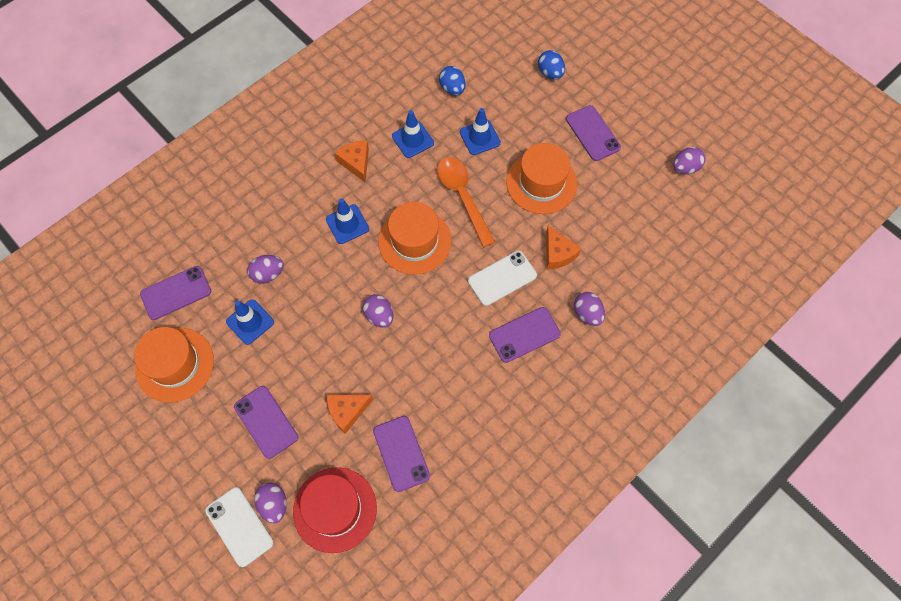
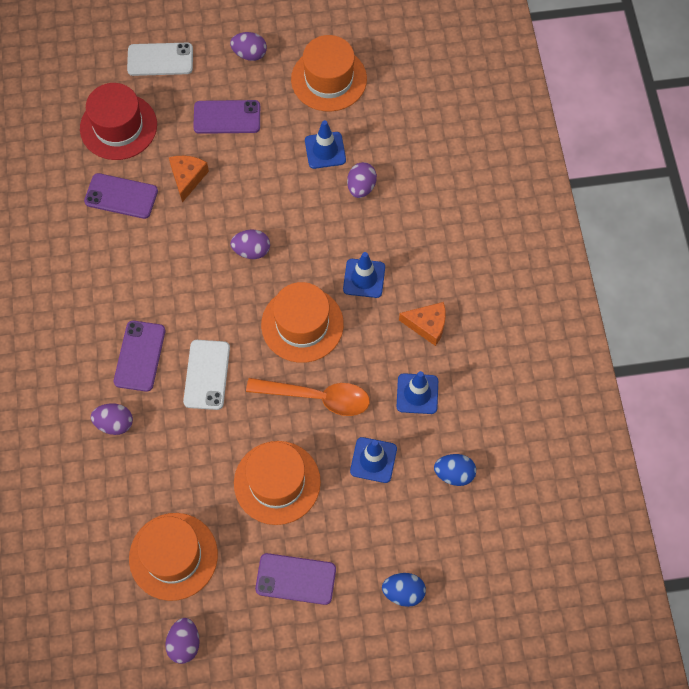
camera: 125 degrees right, 0 degrees up
(176, 293) = (396, 110): purple phone -> none
(274, 504) = (157, 89): purple egg -> purple egg (249, 54)
(558, 253) = (192, 442): orange cheese -> none
(641, 211) = (173, 556): none -> orange hat

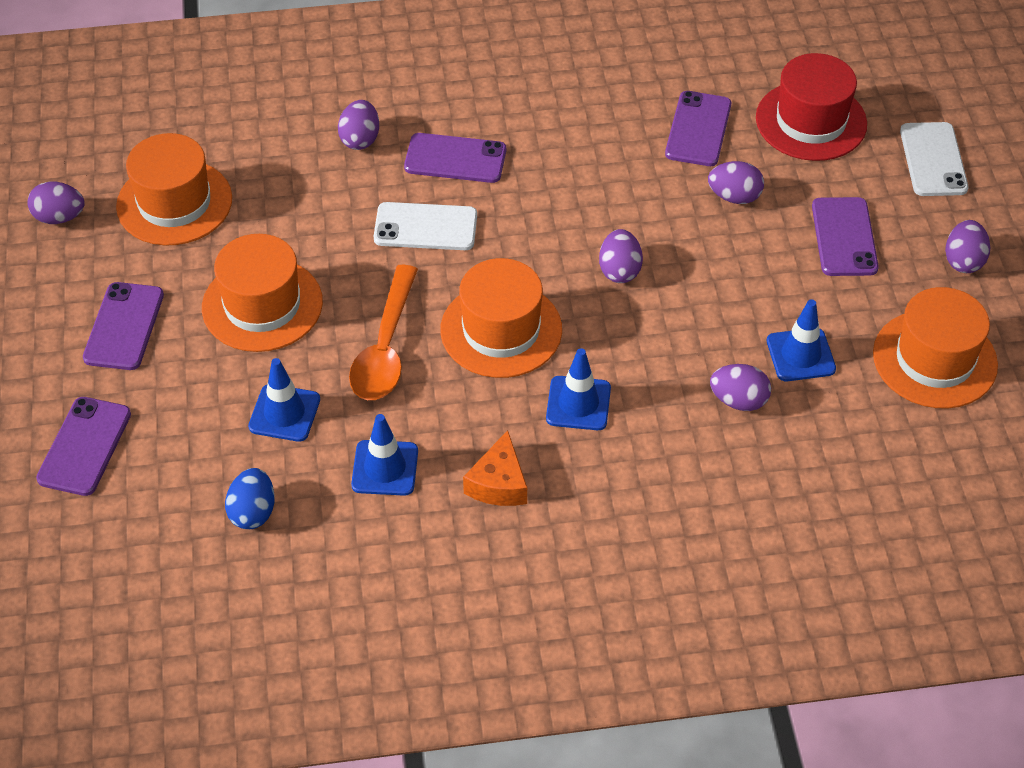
camera: 90 degrees right, 15 degrees down
(187, 178) = (734, 197): orange cheese -> purple egg
(403, 592) = (84, 446): blue egg -> purple phone

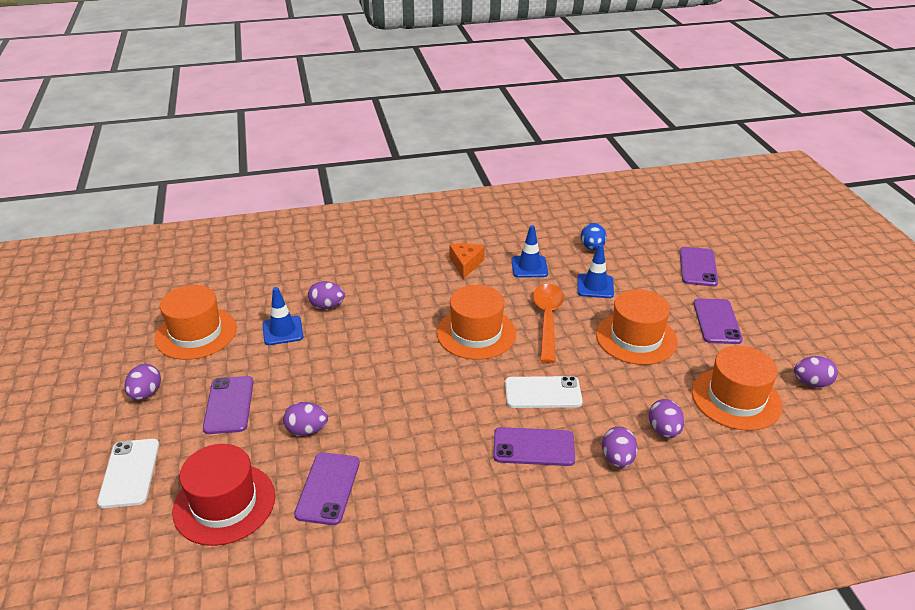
camera: 175 degrees right, 15 degrees down
(578, 403) = (424, 299): blue traffic cone -> none
(619, 270) = (398, 372): purple egg -> purple egg (664, 430)

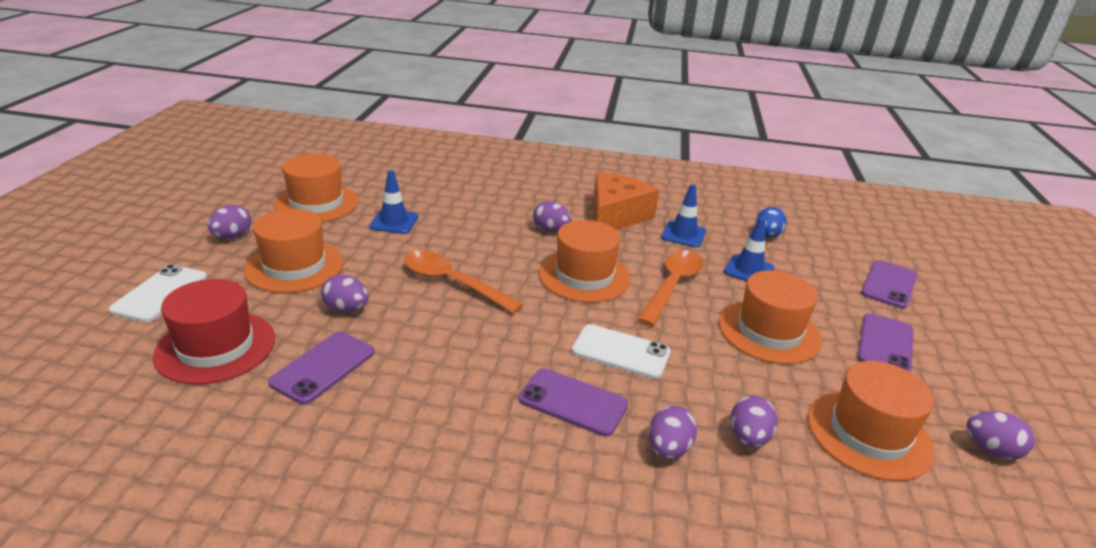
camera: 20 degrees right, 5 degrees down
(229, 405) = (294, 266): purple phone -> orange hat
(327, 306) = (451, 214): purple egg -> purple egg (551, 230)
(376, 375) = (452, 283): none -> orange spoon
(465, 264) = (615, 216): orange cheese -> orange cheese, size x1.75

